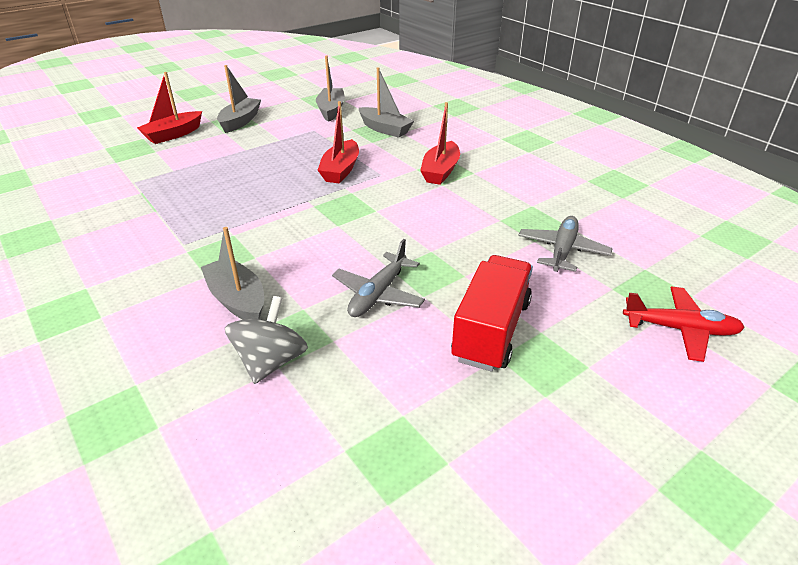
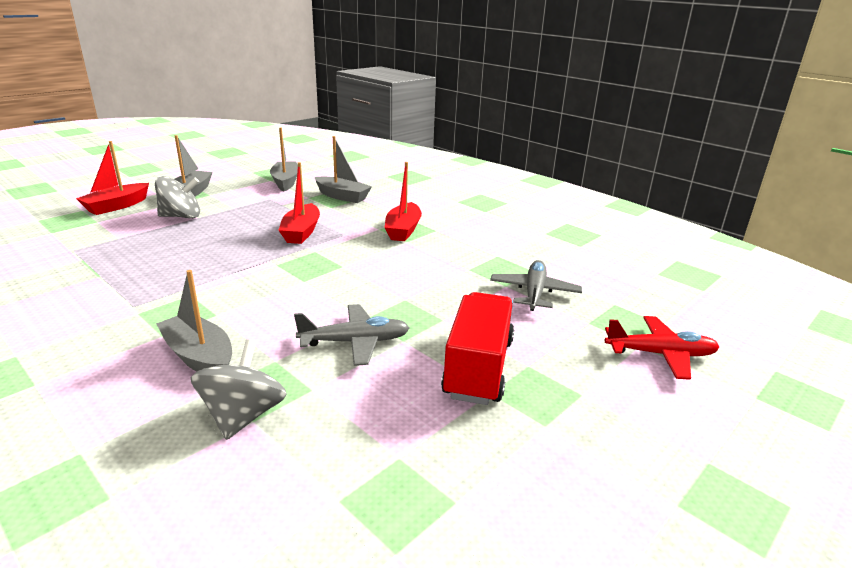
camera: 10 degrees left, 10 degrees down
(230, 148) = (181, 216): none -> grey spinning top
(378, 294) = (355, 342): grey plane -> grey plane turned 120 degrees counterclockwise

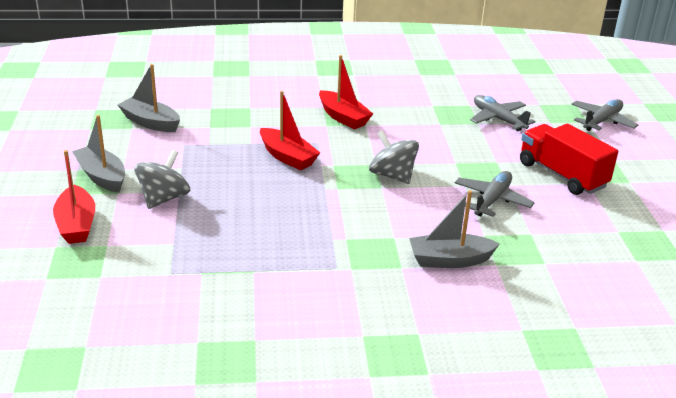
camera: 50 degrees left, 5 degrees up
(243, 415) = (536, 264): grey spinning top -> grey spinning top (392, 175)
(342, 196) = (232, 112): grey boat -> none
(660, 354) = (602, 121): red plane -> grey plane

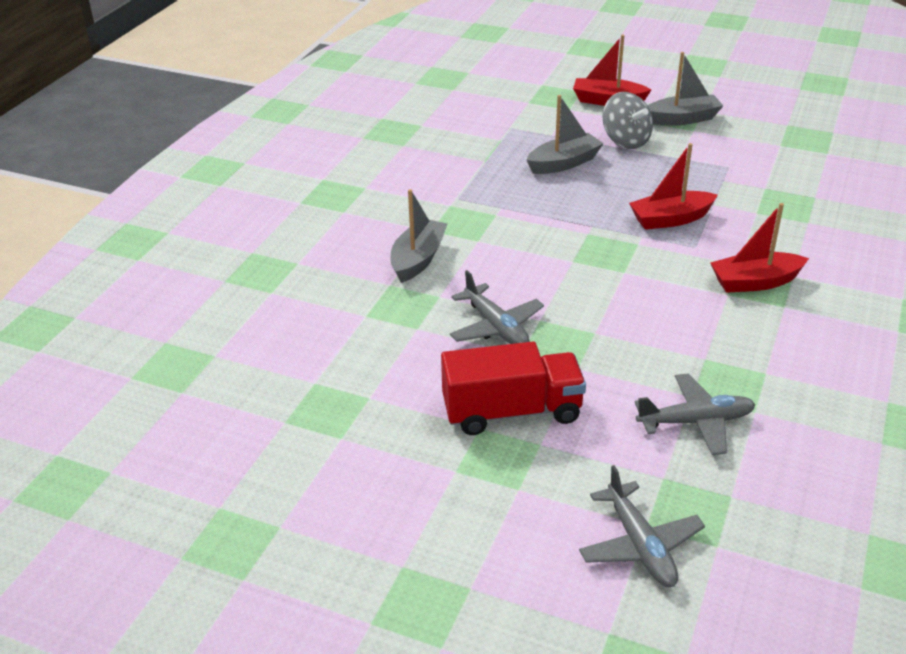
camera: 120 degrees right, 5 degrees up
(150, 123) = (788, 156): grey boat -> grey boat (564, 163)
(392, 175) = (592, 275): grey spinning top -> none

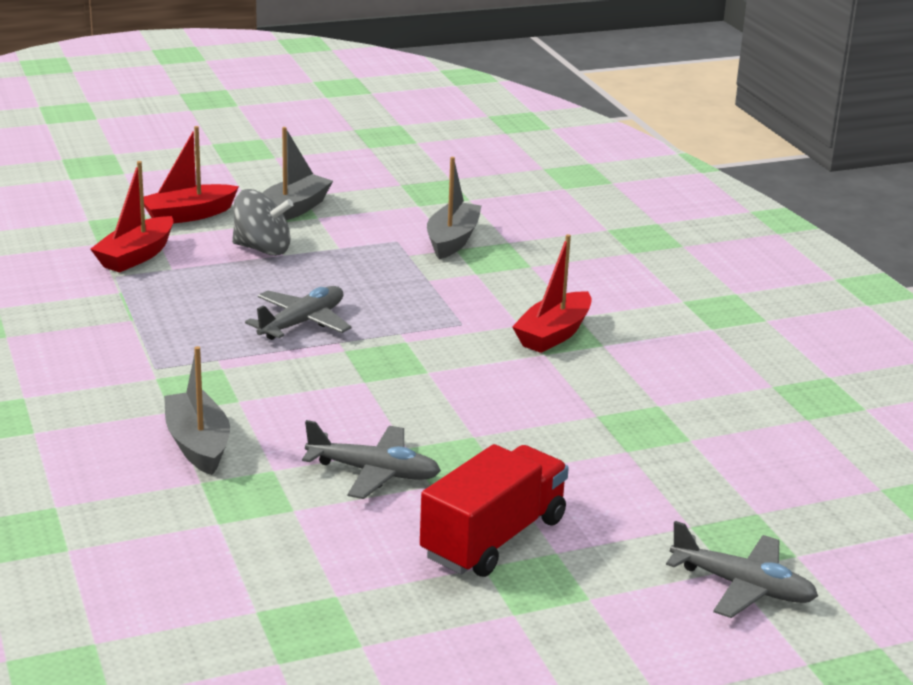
camera: 45 degrees left, 10 degrees down
(564, 163) = (226, 292): grey boat -> grey boat (452, 240)
(670, 219) = (407, 307): red boat -> red boat (136, 256)
(696, 421) = (657, 469): grey plane -> grey plane (302, 323)

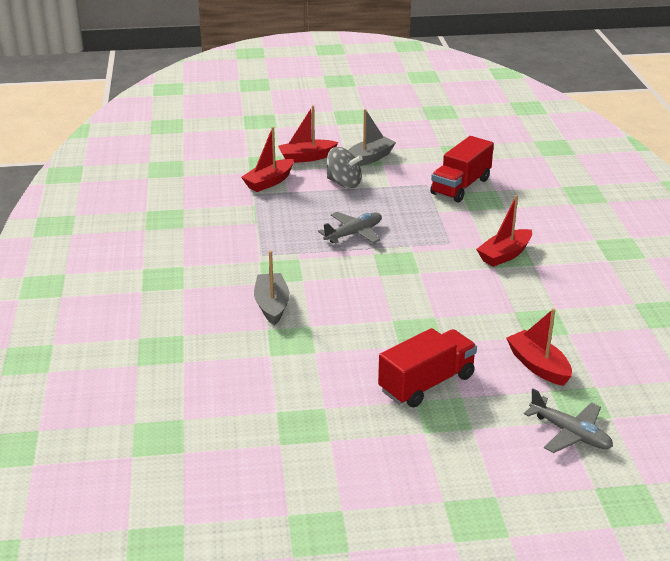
camera: 15 degrees right, 5 degrees up
(374, 472) = (368, 334): grey plane -> none
(452, 240) = (461, 186): grey boat -> red truck
(660, 492) = (538, 366): none -> red boat

